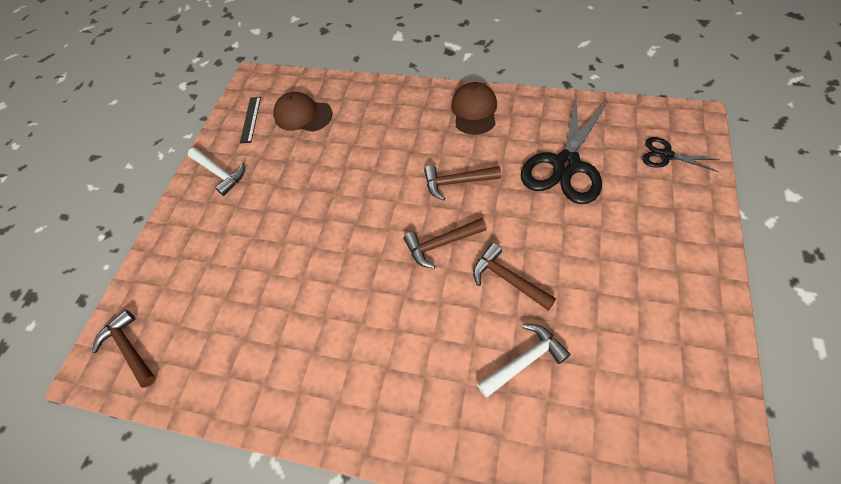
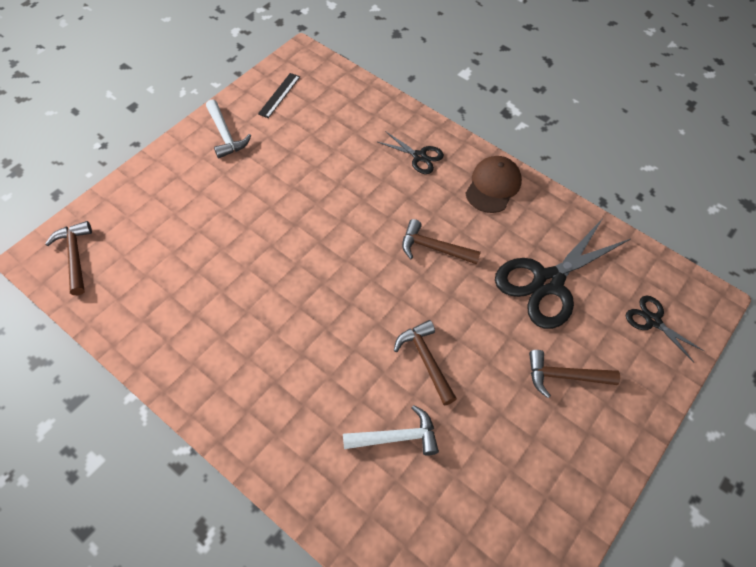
camera: 15 degrees right, 0 degrees up
(303, 115) = (329, 113): brown cap -> none
(400, 115) = (419, 156): none -> black scissors
(441, 244) = (385, 298): brown hammer -> brown hammer (564, 376)

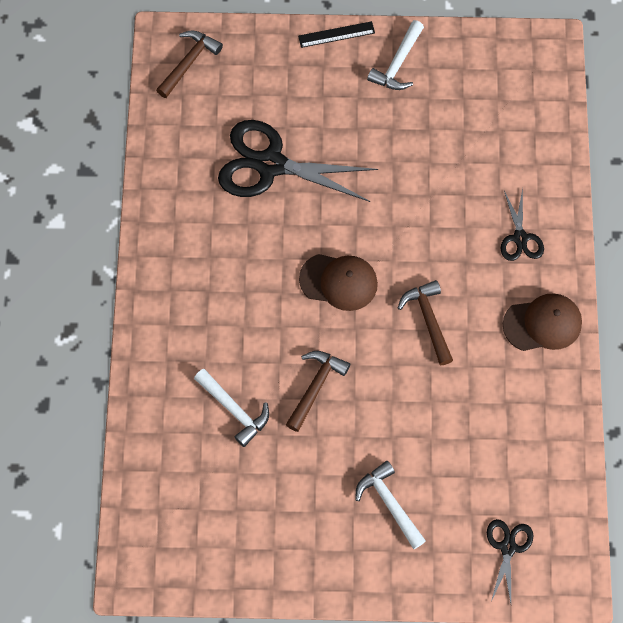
camera: 55 degrees right, 10 degrees up
(279, 95) = (483, 67): black ruler -> black ruler (336, 34)
(353, 283) = (339, 282): none -> brown cap
(548, 282) = (474, 436): black scissors -> black scissors (270, 164)
(564, 376) = (389, 503): brown hammer -> white hammer

